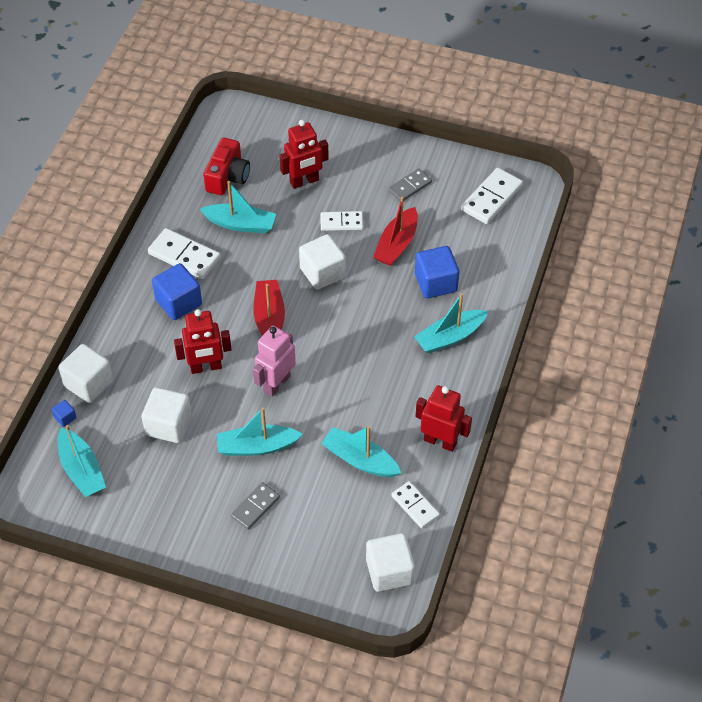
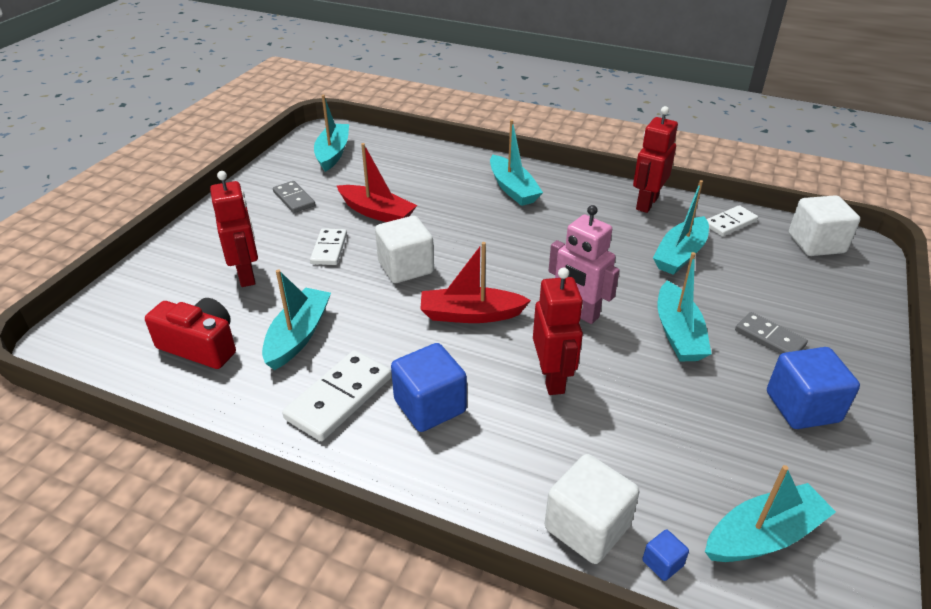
camera: 85 degrees left, 15 degrees down
(168, 425) = (657, 421): white cube -> none
(435, 283) = (439, 192): blue cube -> blue cube (802, 407)
(491, 198) = (333, 153): white domino -> turquoise boat

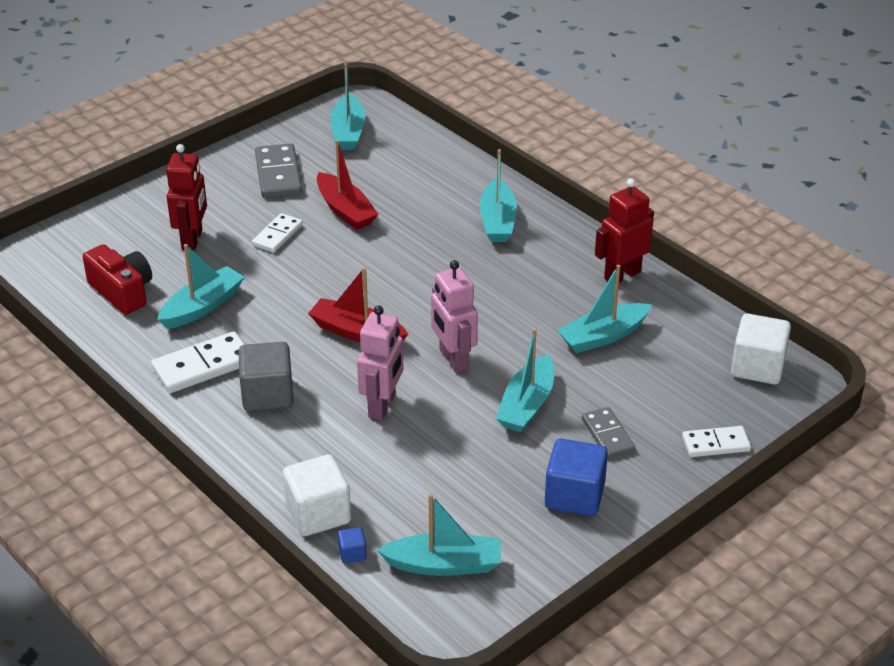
camera: 25 degrees right, 0 degrees up
(294, 199) = (278, 174): grey domino -> grey domino, size x1.55
(333, 153) = (348, 132): turquoise boat -> turquoise boat turned 150 degrees clockwise
(406, 267) = (333, 273): white cube -> none
(430, 406) = (267, 395): blue cube -> grey cube
(552, 378) = (382, 406): red robot -> pink robot
(730, 223) = (689, 320): white domino -> white domino (715, 444)

